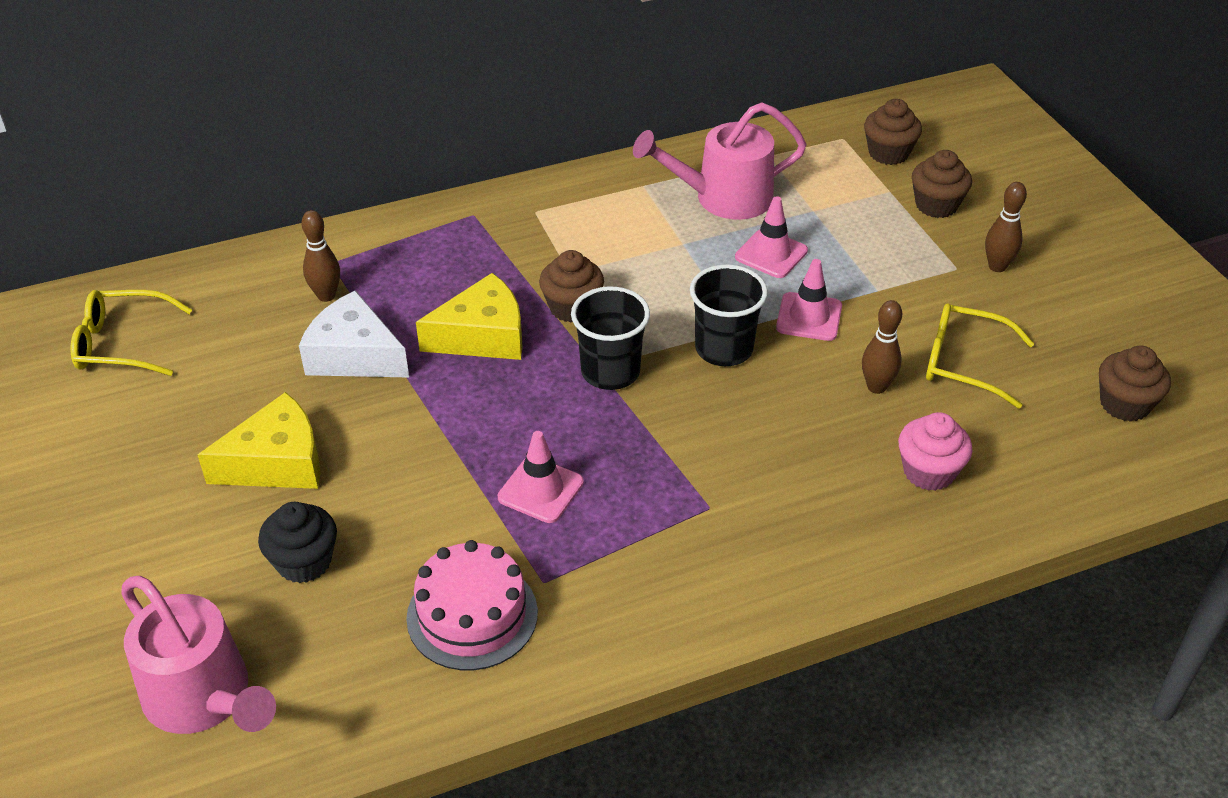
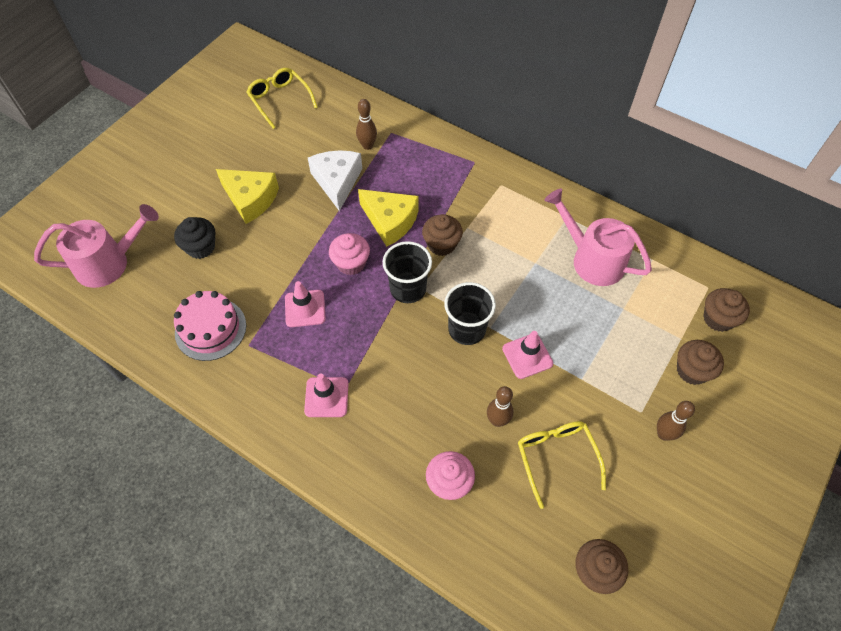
camera: 55 degrees right, 15 degrees up
(204, 698) = (109, 263): pink watering can -> pink watering can turned 120 degrees counterclockwise
(512, 407) = (351, 263): none -> pink cupcake
(771, 254) = (564, 309): pink traffic cone -> pink traffic cone (326, 397)

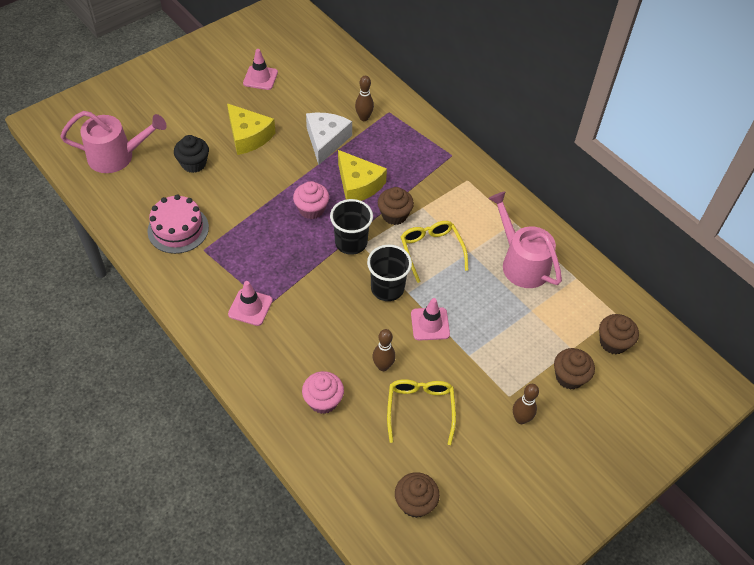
camera: 15 degrees right, 5 degrees down
(280, 100) = (304, 61): yellow glasses -> yellow glasses (431, 251)
(305, 308) = (259, 234): pink traffic cone -> pink traffic cone (260, 78)

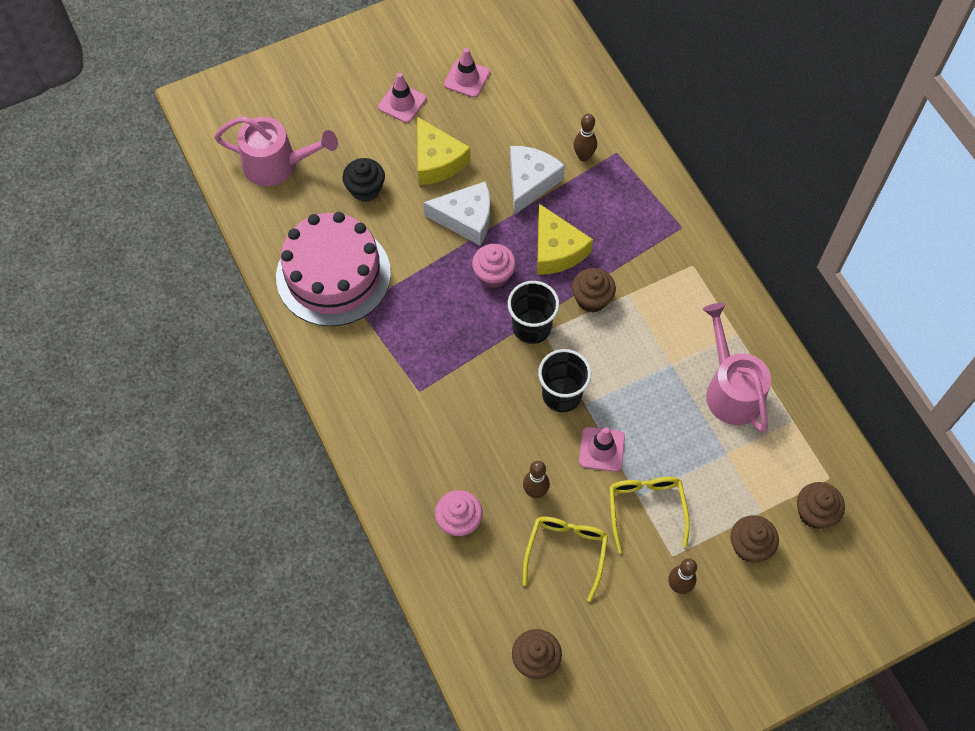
camera: 15 degrees right, 10 degrees up
(178, 229) = (333, 275): pink cake -> pink cake, size x1.60
(250, 307) = (399, 390): pink traffic cone -> pink traffic cone (402, 103)
(280, 173) = (466, 218): none -> white cheese
(431, 251) = (625, 355): yellow glasses -> yellow glasses (646, 509)

